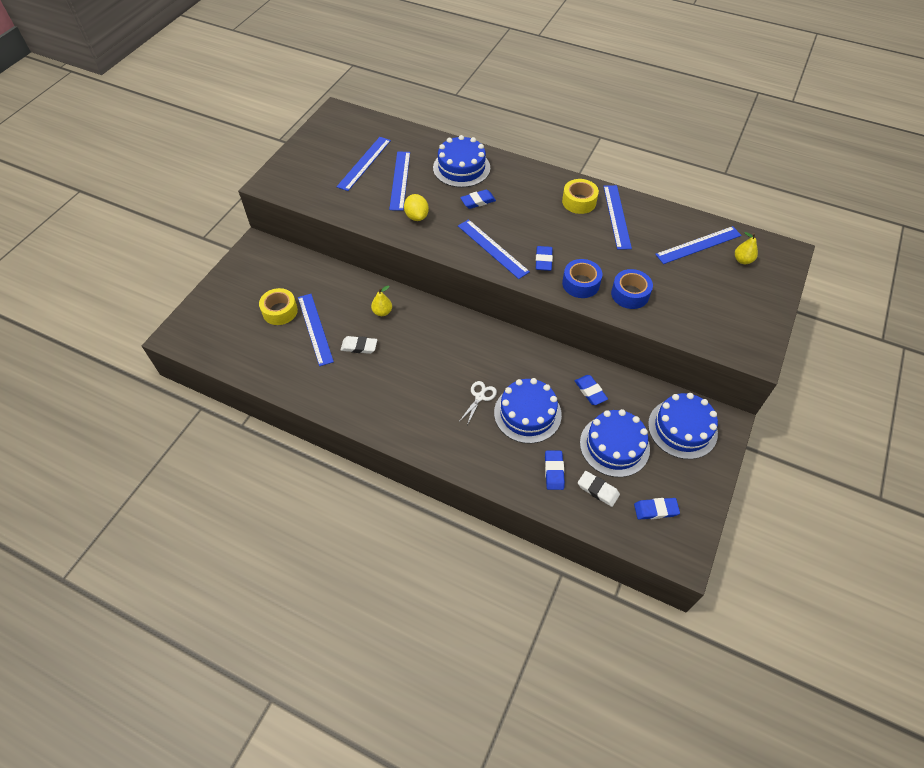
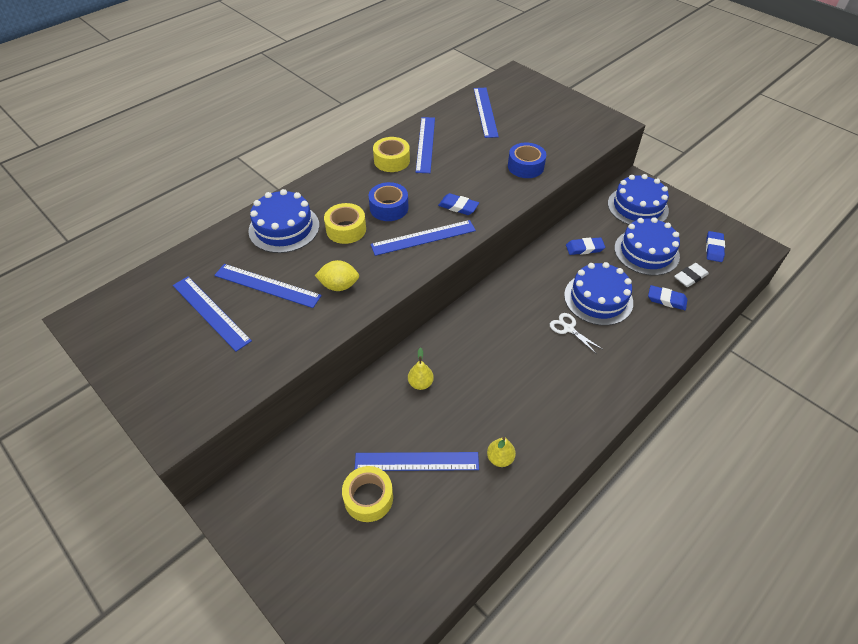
camera: 70 degrees left, 5 degrees down
(359, 346) = (464, 419): white eraser -> none
(478, 201) = (346, 229): blue eraser -> yellow tape
(580, 284) = (500, 192): blue tape -> blue tape (389, 208)
(616, 216) = (425, 144): blue ruler -> blue ruler turned 75 degrees clockwise
(742, 260) = (513, 96): yellow pear -> yellow pear (500, 458)

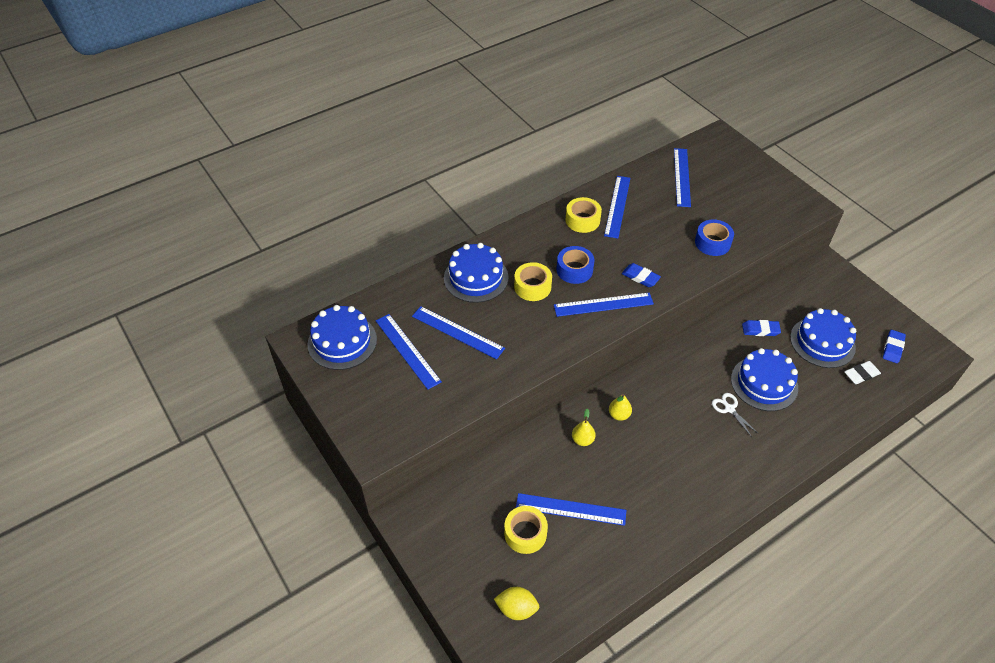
camera: 10 degrees right, 0 degrees up
(339, 286) = (521, 341): yellow lemon -> yellow lemon (516, 609)
(500, 458) = (645, 518): yellow pear -> yellow pear (619, 415)
(637, 207) = (823, 293): blue cake -> blue cake (342, 342)
(666, 300) = (832, 394): blue eraser -> none

